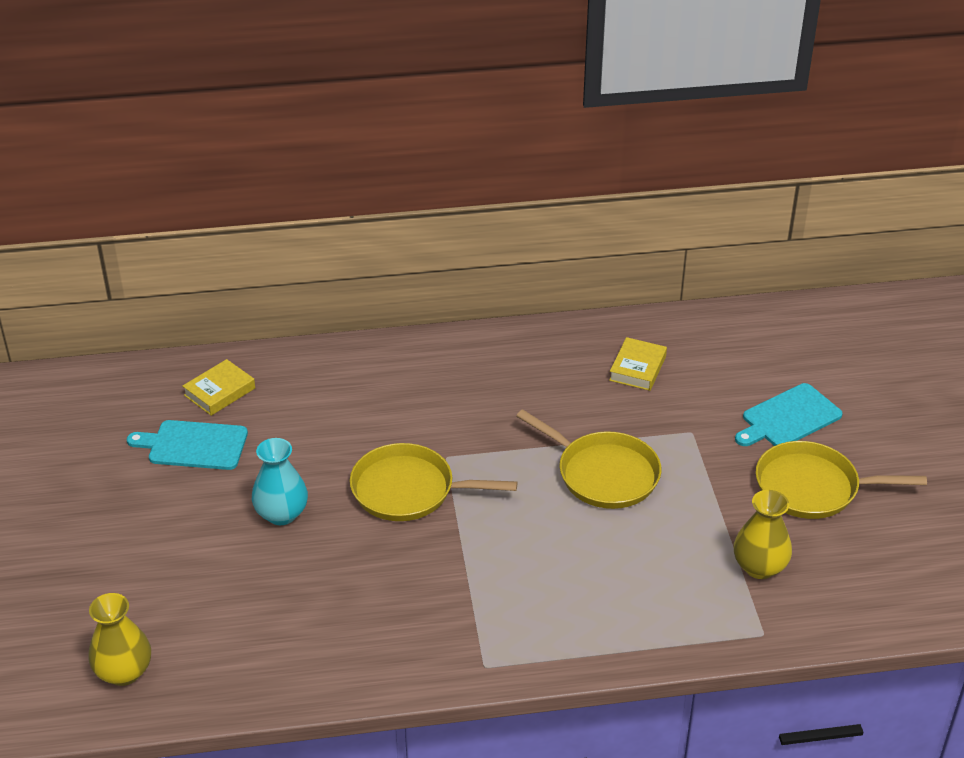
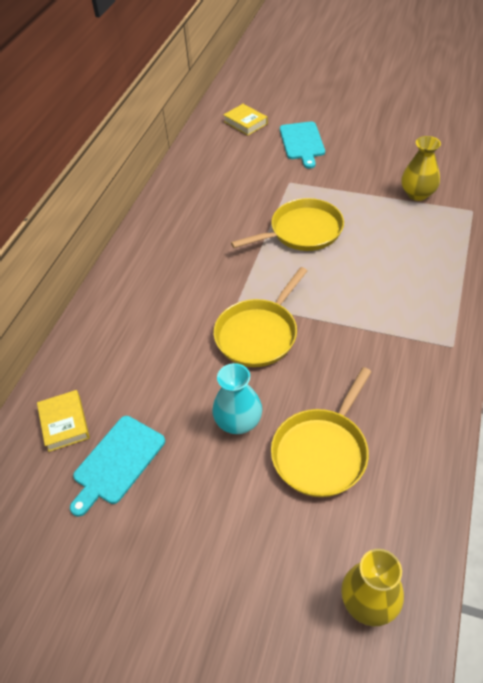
camera: 60 degrees left, 10 degrees up
(637, 368) = (216, 185): yellow book -> yellow book (245, 123)
(812, 487) = (364, 153): yellow pan -> yellow pan (321, 452)

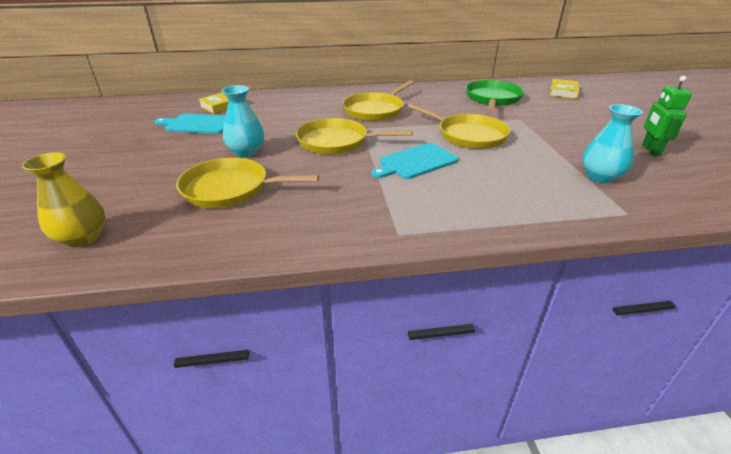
camera: 60 degrees right, 15 degrees down
(193, 275) = (375, 110): none -> yellow pan
(227, 175) = (492, 98): none -> green pan
(302, 142) = (578, 114): turquoise cutting board -> turquoise cutting board (416, 162)
(390, 144) = (650, 150): none -> green robot
(417, 194) = (600, 177): yellow vase -> turquoise vase

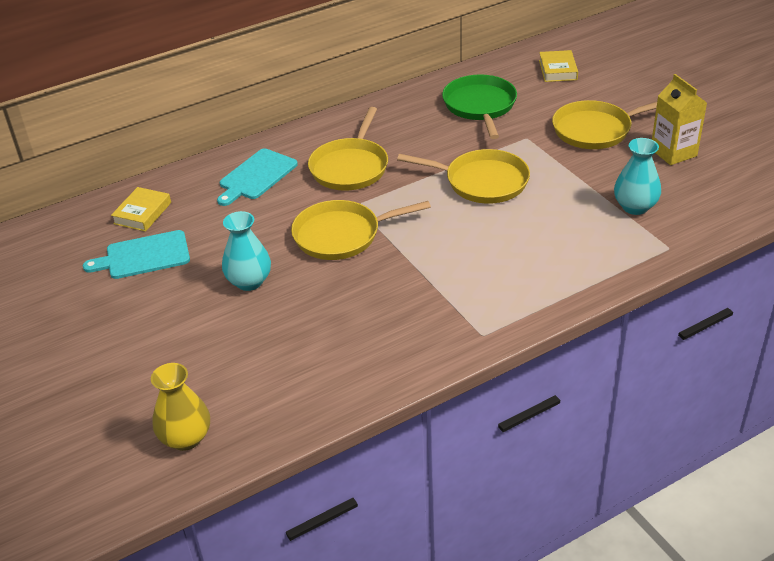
camera: 20 degrees left, 5 degrees up
(230, 189) = (278, 336): yellow pan -> yellow pan (595, 130)
(416, 162) = (447, 240): turquoise cutting board -> turquoise cutting board (256, 176)
(650, 150) = (673, 152): green robot -> yellow carton

